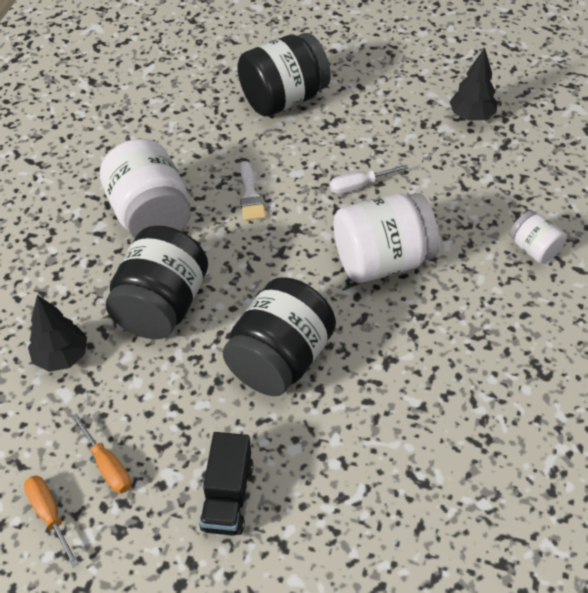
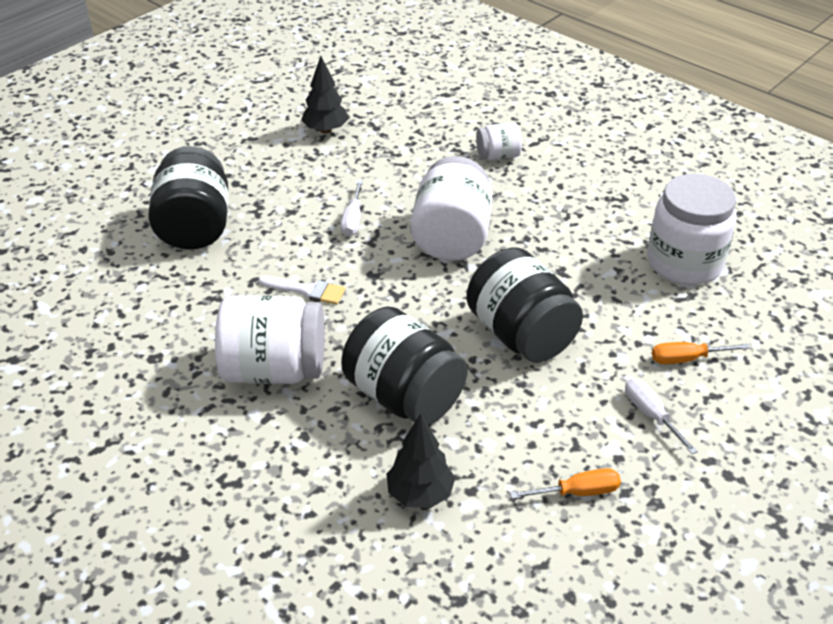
camera: 65 degrees left, 10 degrees down
(50, 515) = (614, 554): orange screwdriver -> orange screwdriver (687, 359)
(228, 496) = (651, 415): black truck -> white screwdriver
(473, 463) = (684, 263): none -> white jar

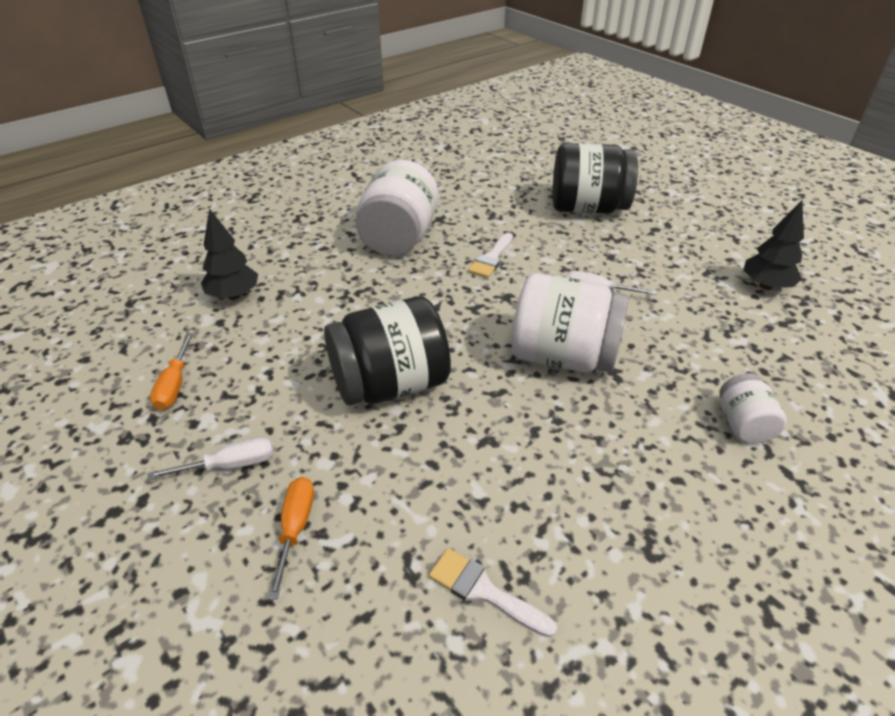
camera: 100 degrees right, 0 degrees up
(404, 396) = (340, 298): black jar -> none
(684, 263) = (483, 591): white jar -> white brush

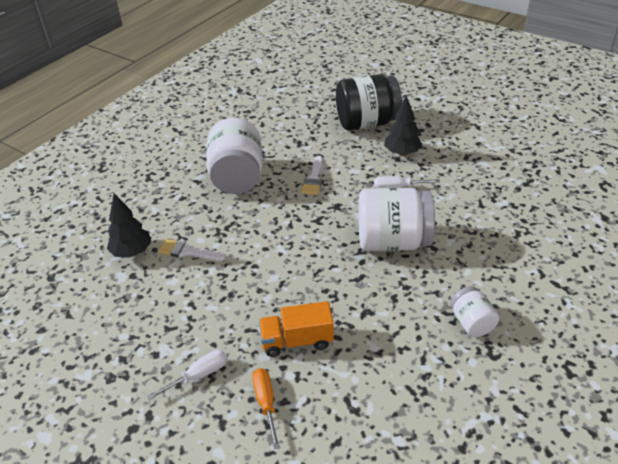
camera: 15 degrees left, 0 degrees up
(175, 384) = (125, 330): orange screwdriver -> none
(377, 454) = (297, 341): none -> orange truck
(390, 384) = (283, 291): black jar -> none
(483, 591) = (402, 406): white brush -> white brush (187, 252)
(743, 424) = (521, 260): white jar -> white jar (471, 323)
(765, 286) = (507, 158): black tree -> black tree (402, 153)

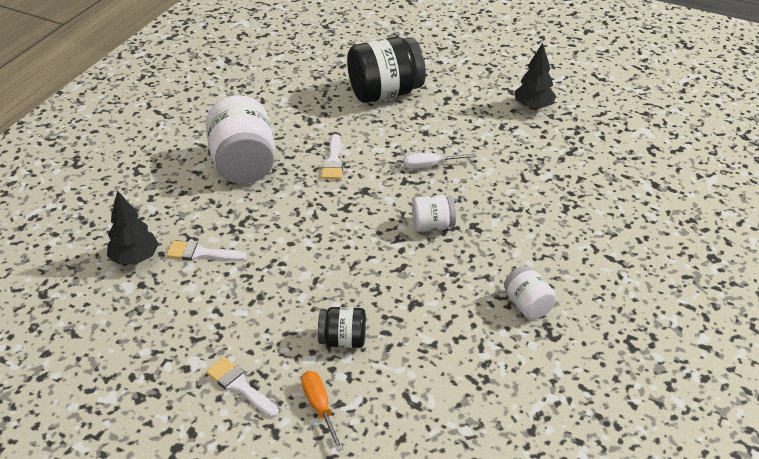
camera: 10 degrees left, 0 degrees up
(198, 376) = (239, 386): white screwdriver -> white brush
(297, 341) = (343, 340): orange truck -> black jar
(392, 241) = (432, 225): white jar -> white jar, size x0.51
(402, 153) = (429, 126): black tree -> black tree (533, 107)

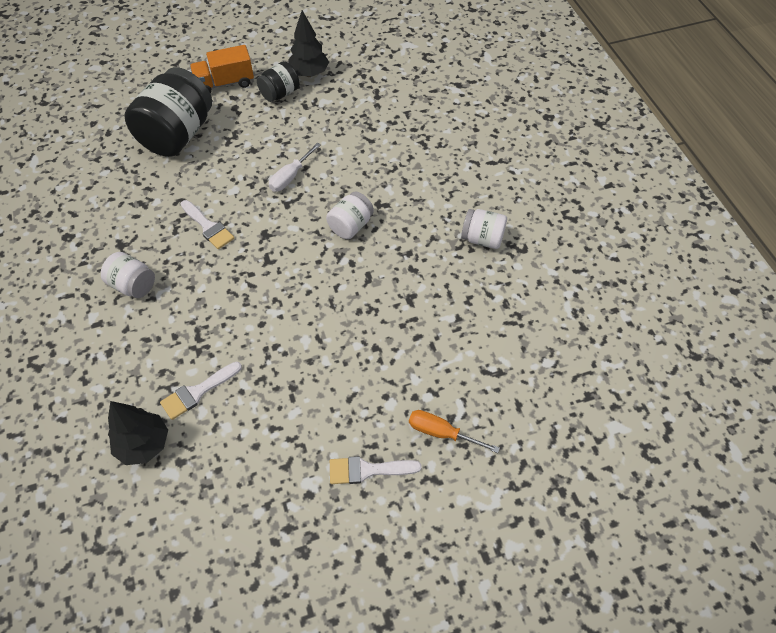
camera: 45 degrees left, 15 degrees up
(244, 164) = (133, 285): white jar -> white jar, size x0.51
(343, 340) = (396, 368): black jar -> black jar (280, 93)
(460, 79) = (225, 83): none -> orange truck

